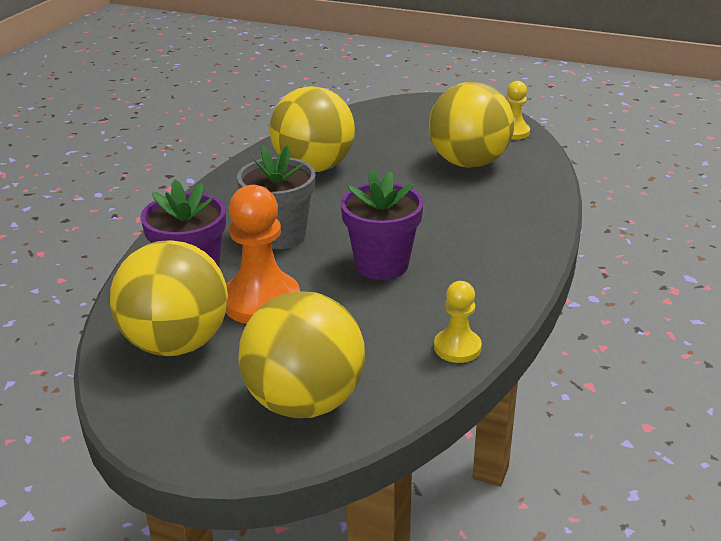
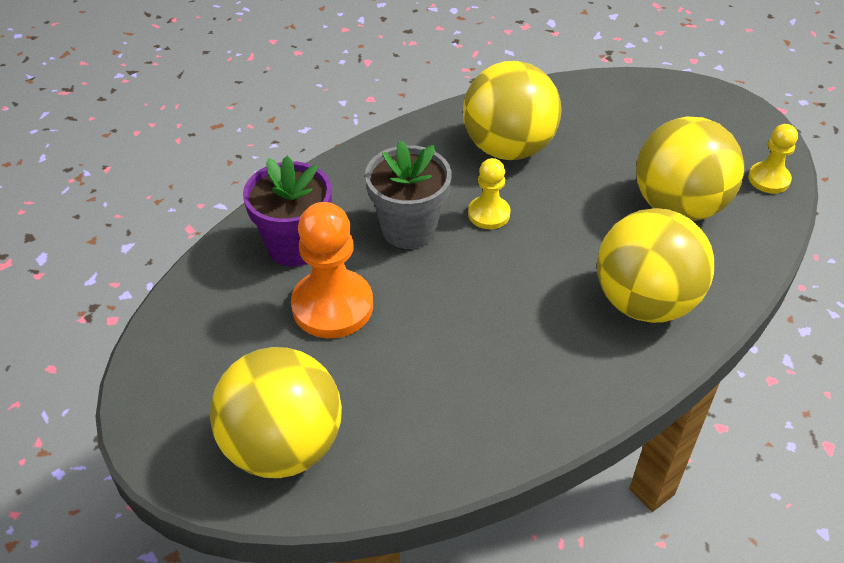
camera: 30 degrees right, 15 degrees up
(176, 343) = (227, 322): yellow ball -> yellow ball (644, 302)
(382, 265) = (476, 311): purple flower pot -> none
(457, 347) = (467, 454): yellow pawn -> yellow pawn (489, 214)

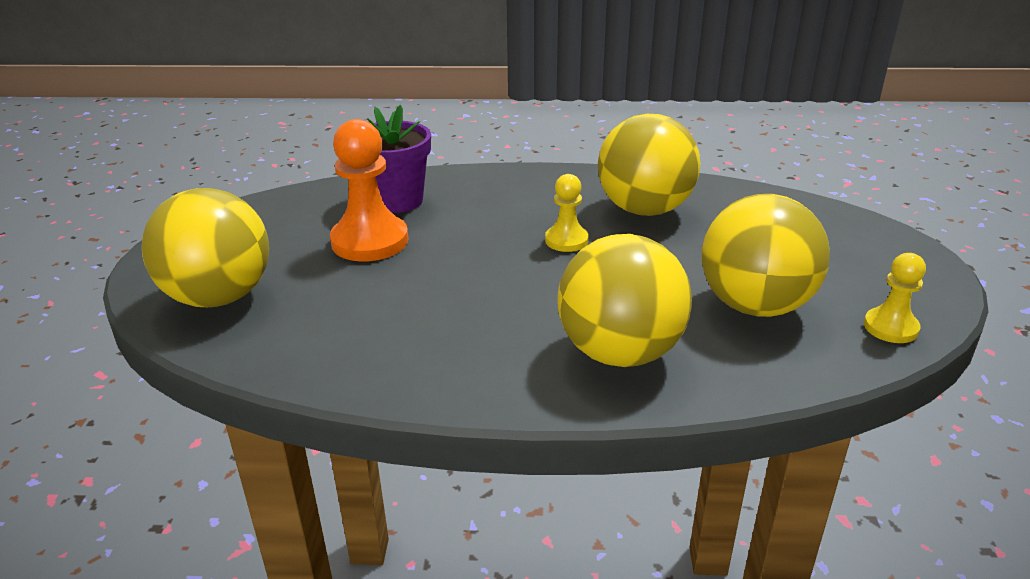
camera: 40 degrees right, 15 degrees down
(409, 229) = (490, 224): grey flower pot -> none

